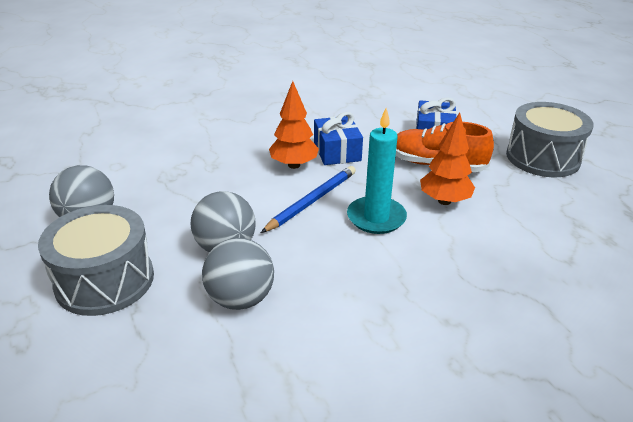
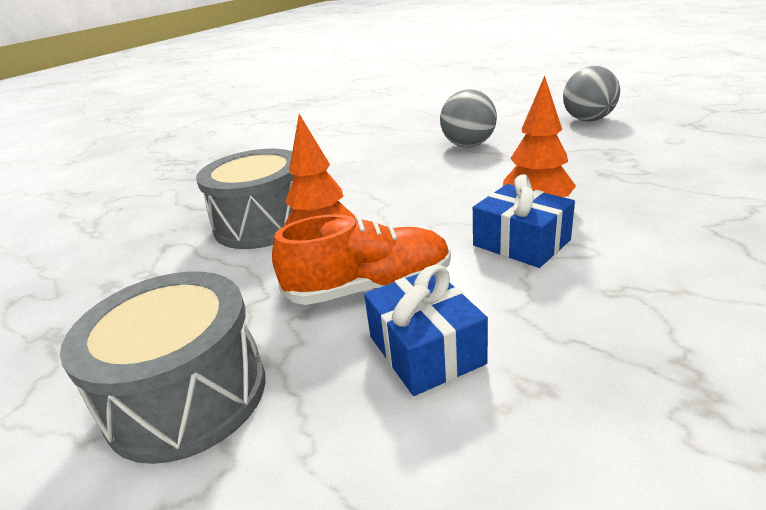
camera: 150 degrees right, 5 degrees down
(105, 280) = (504, 114): grey drum -> grey drum (263, 223)
(240, 299) = (415, 137): grey ball -> none
(312, 201) = (458, 189): blue pencil -> none
(376, 218) = (381, 203): turquoise candle -> none

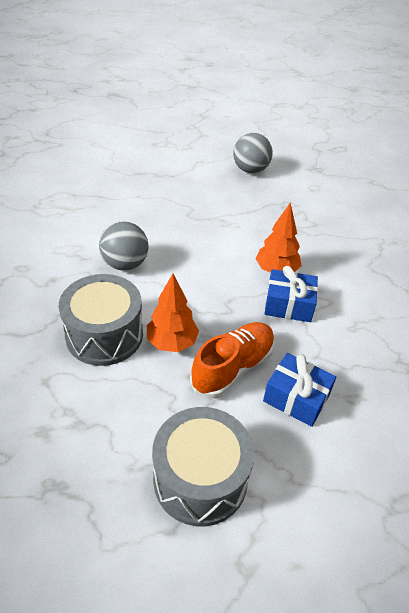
camera: 40 degrees left, 15 degrees up
(468, 145) = (188, 213): grey ball -> grey ball (125, 264)

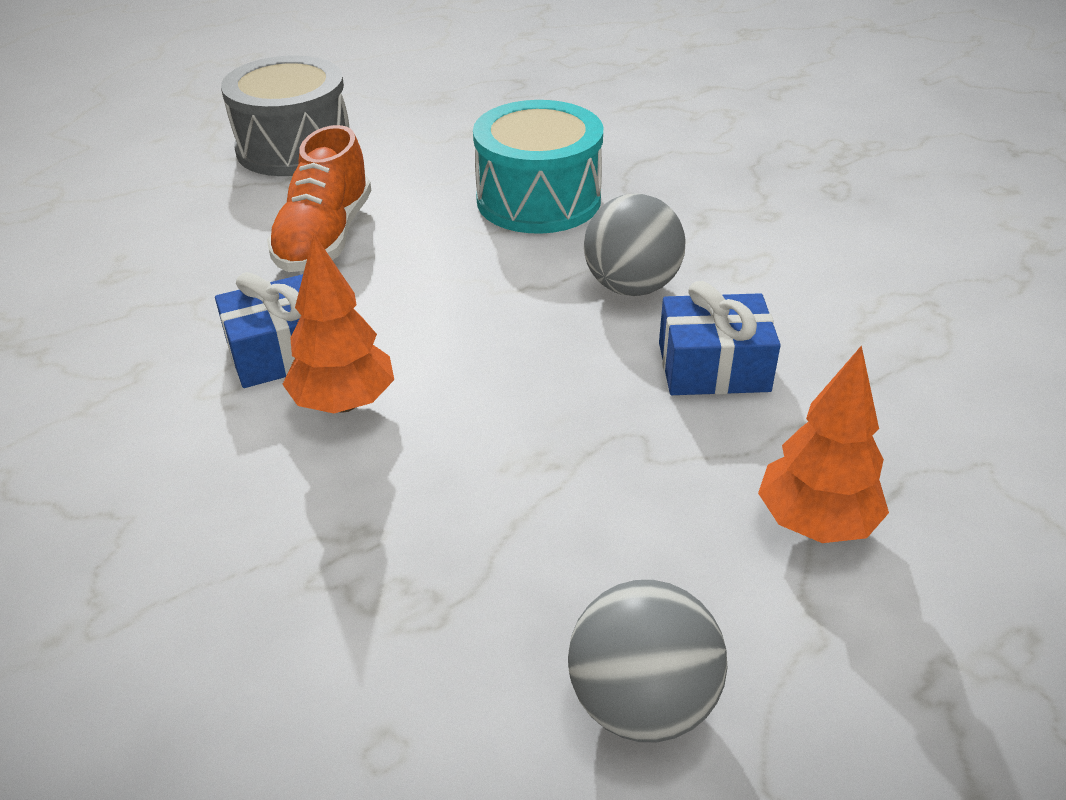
camera: 150 degrees right, 5 degrees down
(104, 335) = (538, 200): grey drum -> turquoise drum
(172, 342) = (437, 228): orange tree -> orange tree (815, 523)
(296, 398) = (210, 243): blue gift -> blue gift (713, 367)

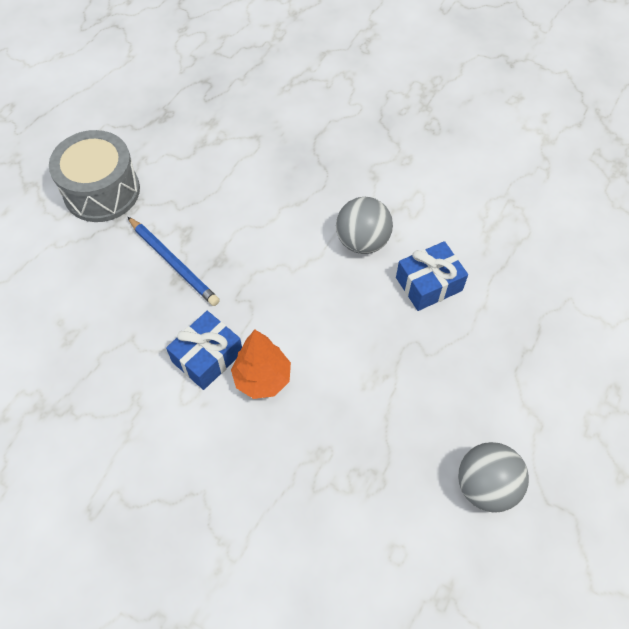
camera: 25 degrees left, 20 degrees up
(325, 237) = (173, 263): orange shoe -> blue pencil
(538, 200) = (277, 189): turquoise drum -> none
(815, 523) = (513, 363): orange tree -> none

